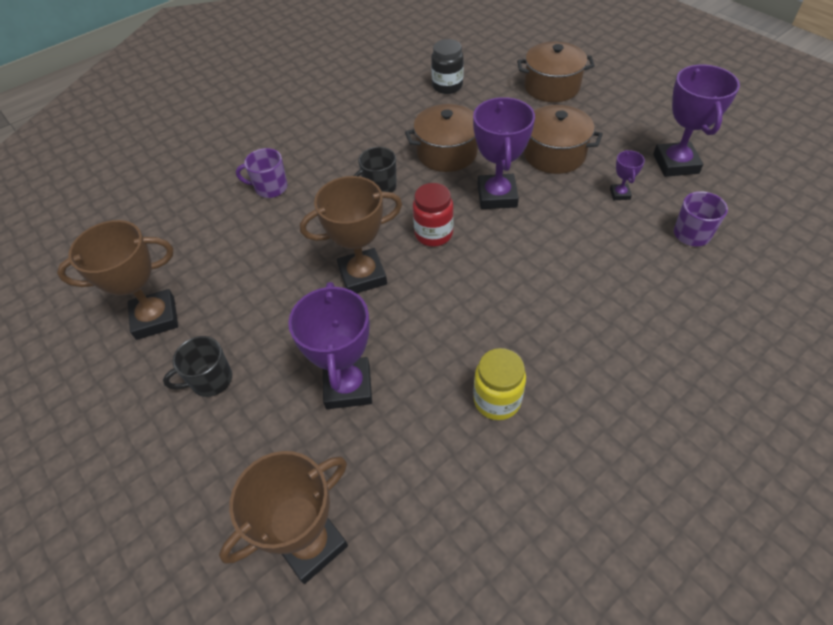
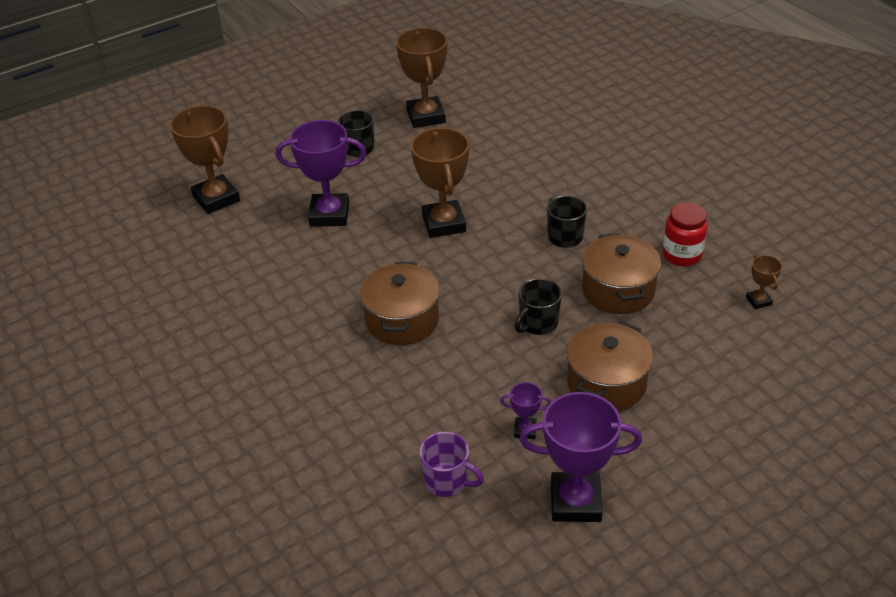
camera: 95 degrees right, 10 degrees down
(270, 188) = (574, 165): purple mug -> none
(433, 234) = (488, 271): red jar -> red jar (682, 255)
(447, 86) = (758, 301): black jar -> brown trophy
(497, 196) = (538, 323): purple trophy -> black mug
(497, 400) = (288, 295): yellow jar -> none
(551, 87) = (759, 406): brown pot -> brown pot (402, 320)

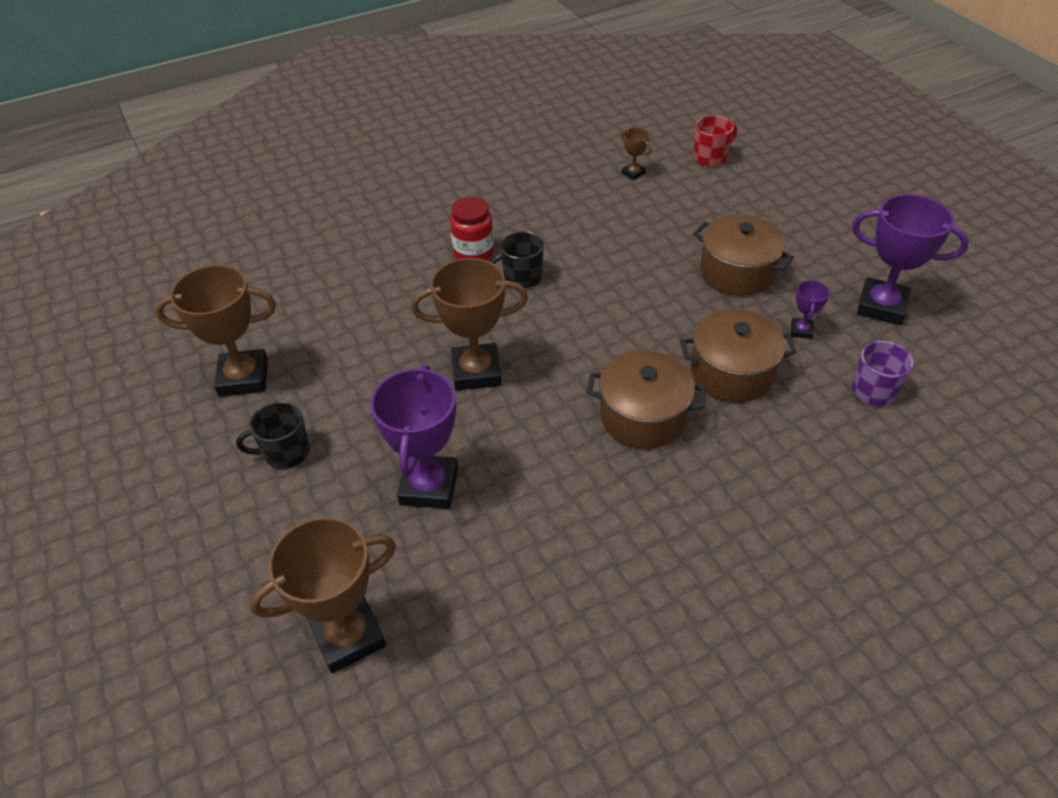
camera: 85 degrees left, 5 degrees up
(538, 323) = (654, 309): black mug -> none
(575, 502) = (881, 306): purple trophy -> purple trophy turned 75 degrees counterclockwise
(618, 290) = (610, 251): brown pot -> brown pot (731, 373)
(682, 255) = (565, 206): red jar -> red jar (474, 253)
(758, 301) = (633, 173): brown trophy -> brown trophy turned 60 degrees clockwise
(818, 364) = (710, 157): none -> red mug

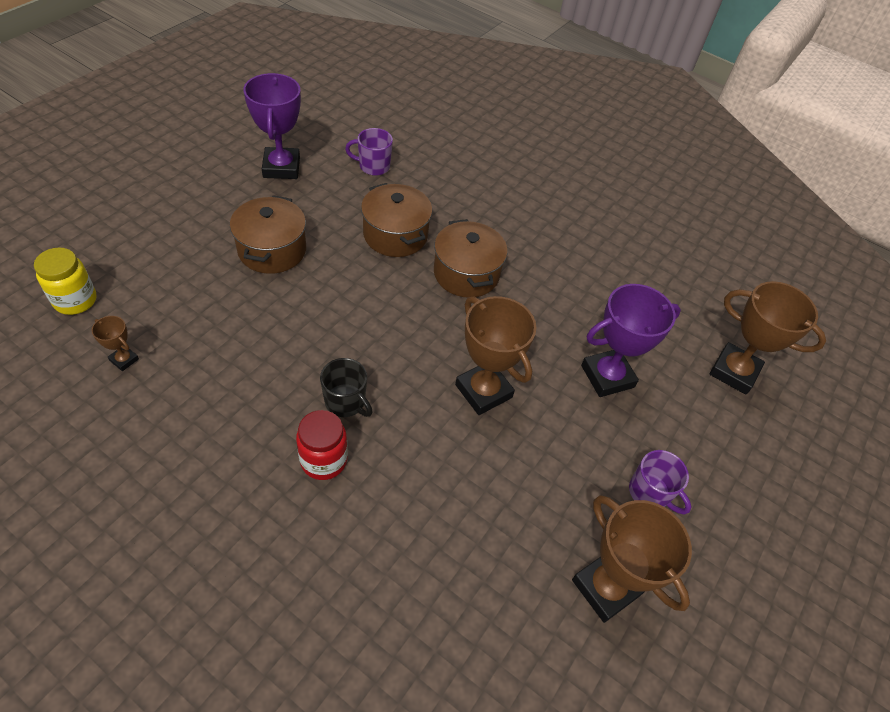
camera: 125 degrees left, 5 degrees up
(286, 452) = (650, 493): black mug -> purple mug
(633, 173) = (124, 360): brown trophy -> brown trophy turned 75 degrees counterclockwise
(710, 157) = (75, 300): red mug -> yellow jar
(801, 330) = (329, 205): purple trophy -> none

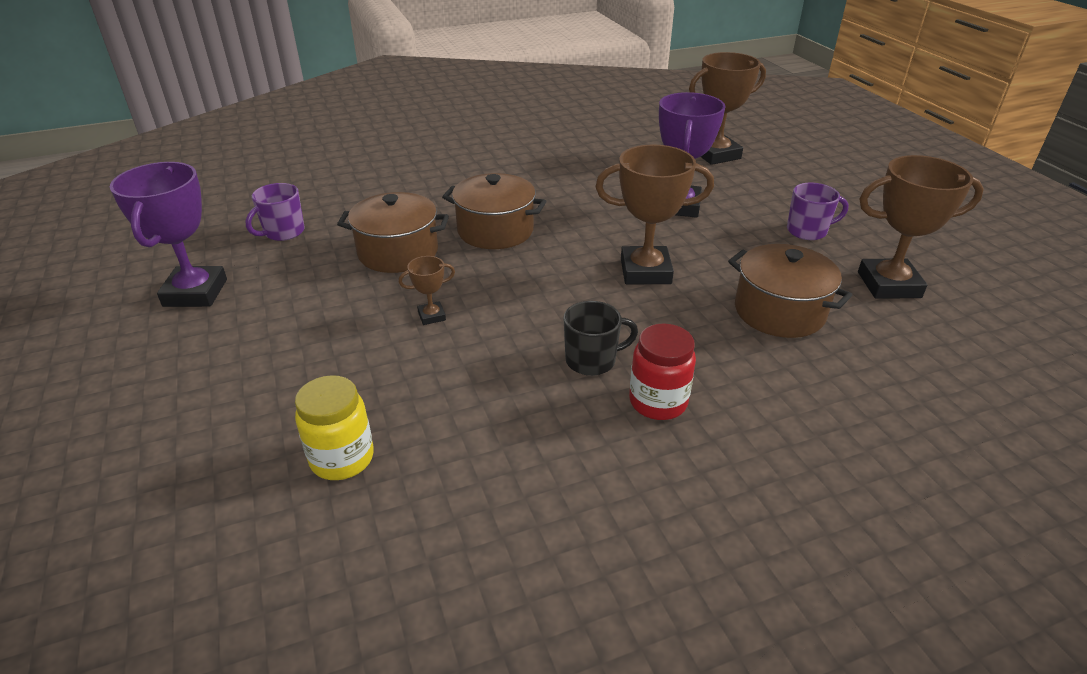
camera: 50 degrees left, 15 degrees down
(75, 300) = (188, 565): yellow jar -> yellow jar (342, 458)
(124, 360) = (360, 538): brown trophy -> brown trophy (431, 316)
(272, 250) = (318, 342): brown pot -> brown pot (779, 312)
(281, 167) = (195, 293): purple trophy -> purple trophy turned 60 degrees clockwise

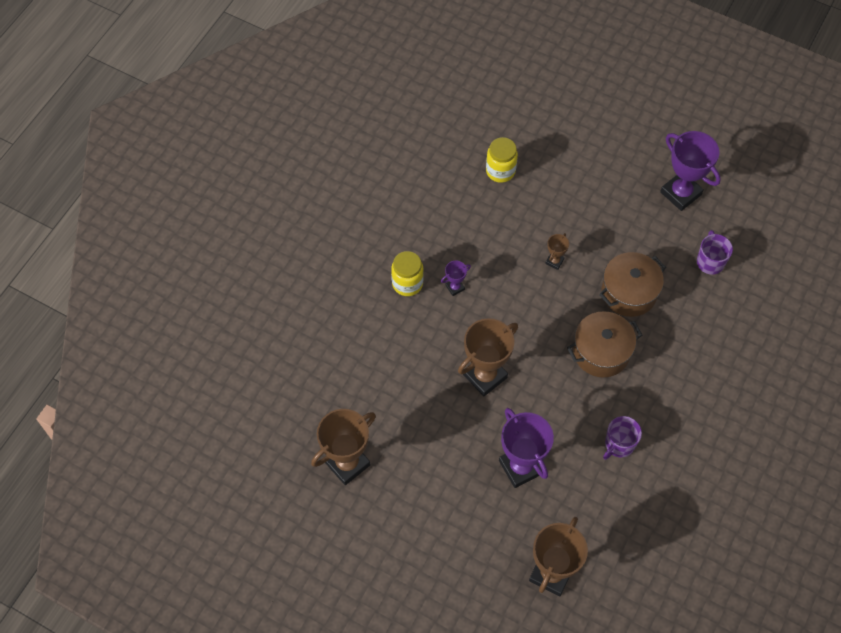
camera: 140 degrees right, 25 degrees up
(592, 360) = (455, 287): black mug -> purple trophy
(658, 402) = (407, 283): red jar -> yellow jar
(779, 312) = (392, 391): brown pot -> none
(807, 231) = (422, 496): purple mug -> purple mug (619, 444)

